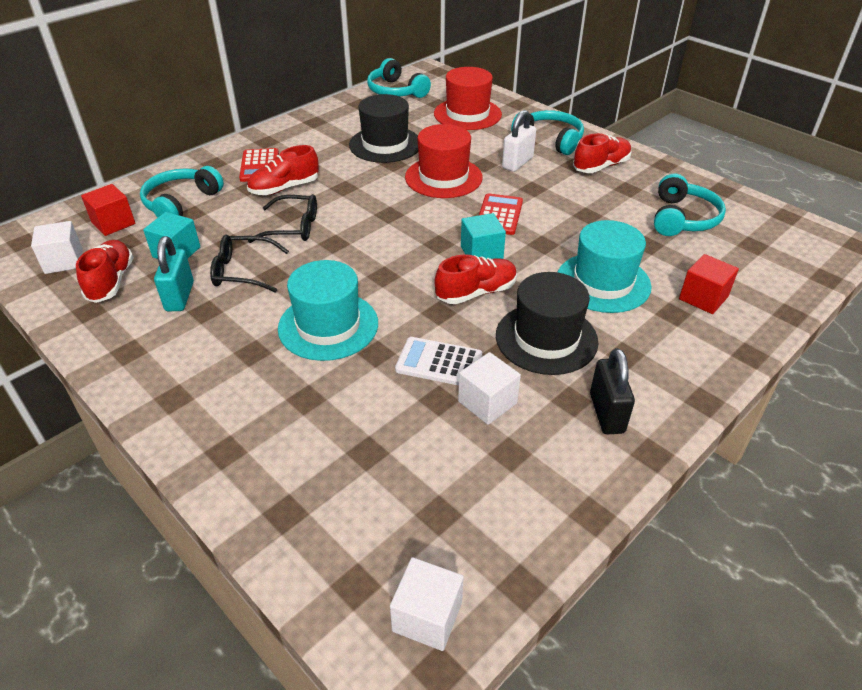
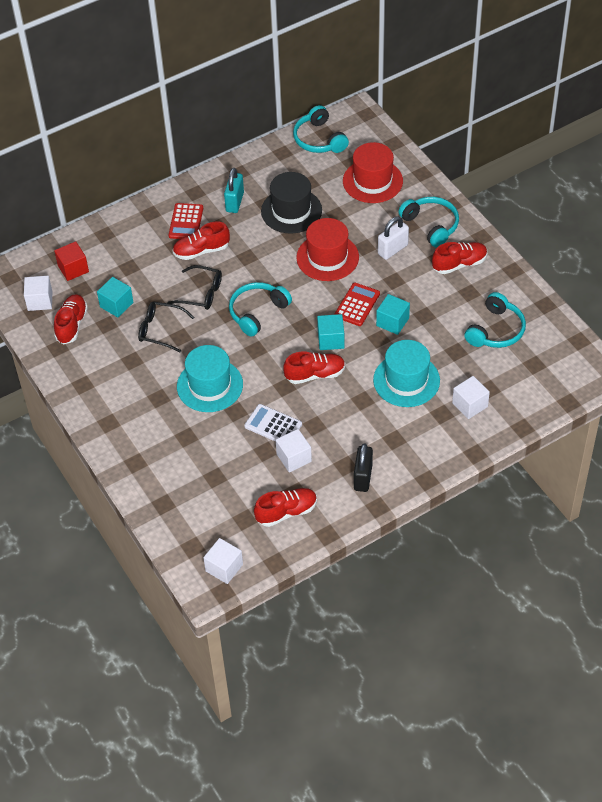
camera: 15 degrees right, 10 degrees up
(180, 296) = (116, 345): turquoise padlock -> turquoise padlock (235, 202)
(181, 203) = (122, 255): turquoise headphones -> turquoise headphones (257, 312)
(507, 489) = (286, 512): none -> red shoe
(546, 338) = (348, 419): black hat -> none
(552, 226) = (392, 322): none -> turquoise cube
(703, 298) = (470, 405): red cube -> white cube

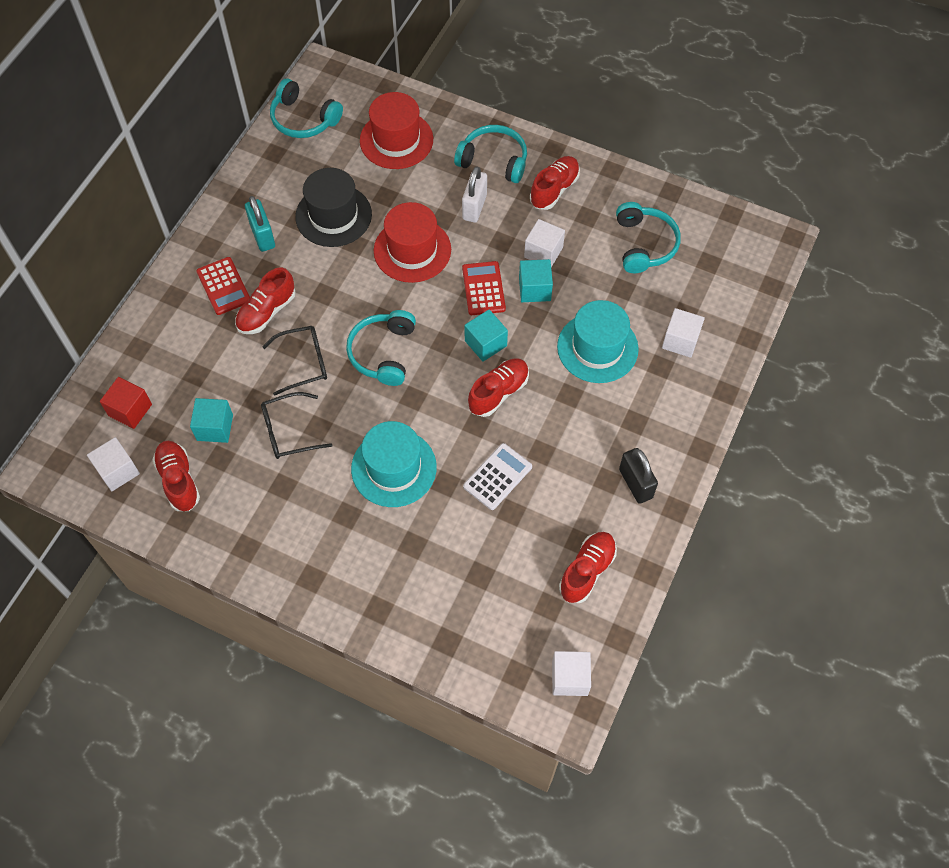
camera: 35 degrees left, 10 degrees up
(273, 425) = (497, 477): white calculator -> white calculator turned 135 degrees clockwise
(294, 458) = (548, 502): white cube -> white cube (543, 252)

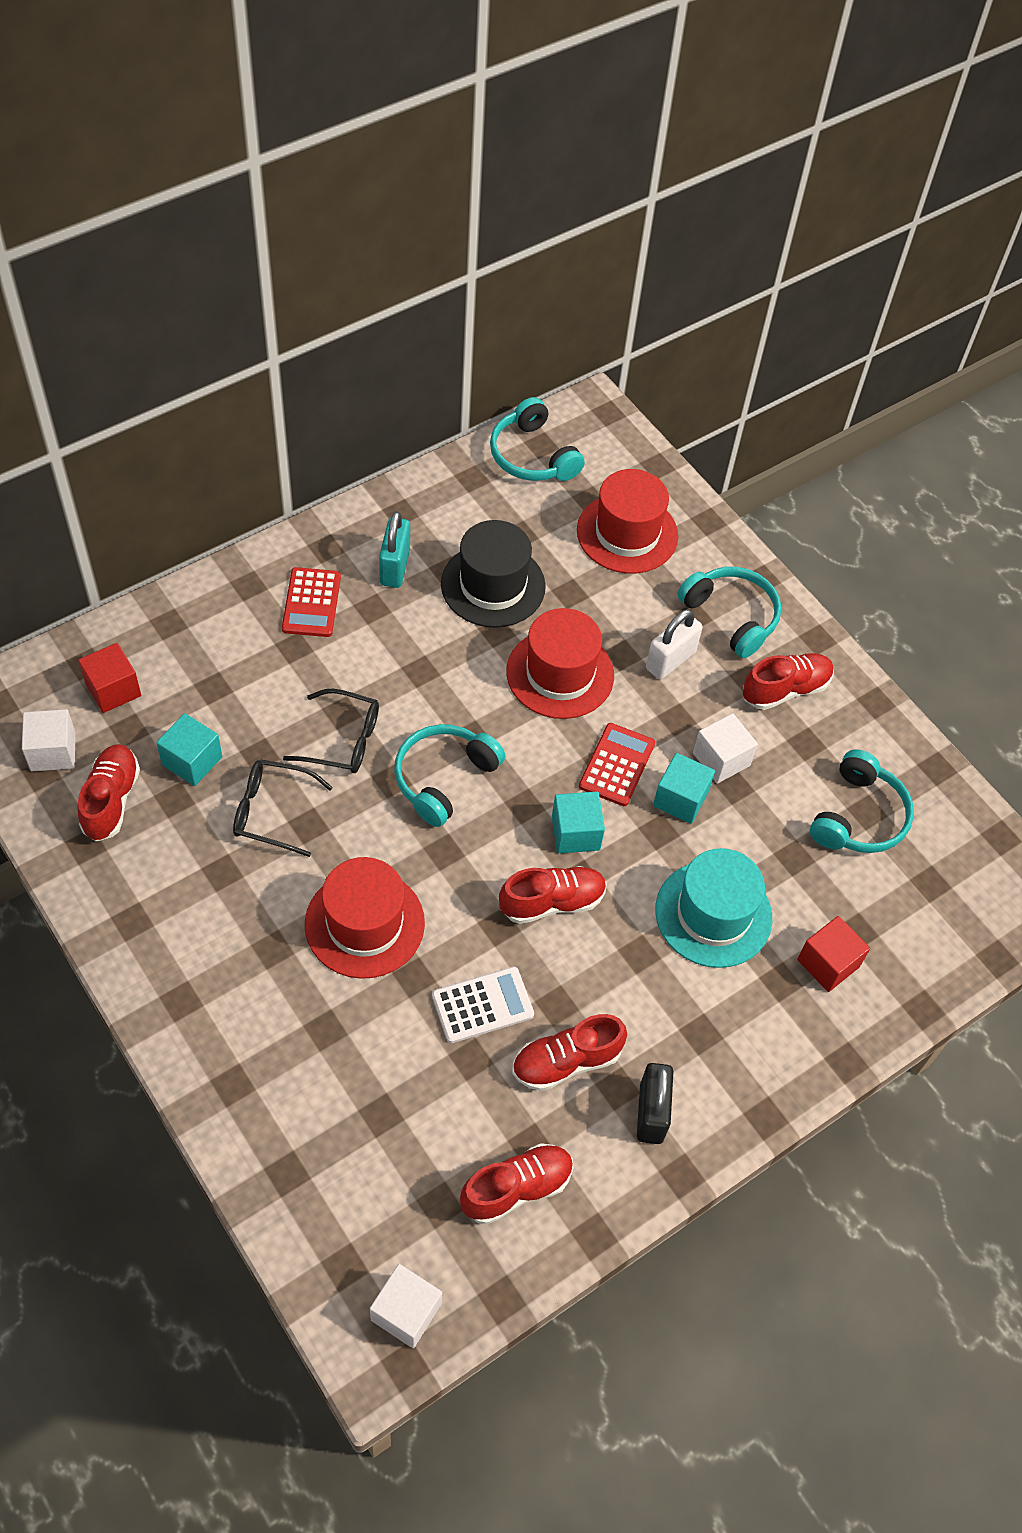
camera: 25 degrees right, 5 degrees down
(266, 312) = (340, 658): red shoe -> red shoe (566, 1061)
(394, 468) = (364, 923): turquoise hat -> red hat
(680, 341) = (828, 963): white cube -> red cube

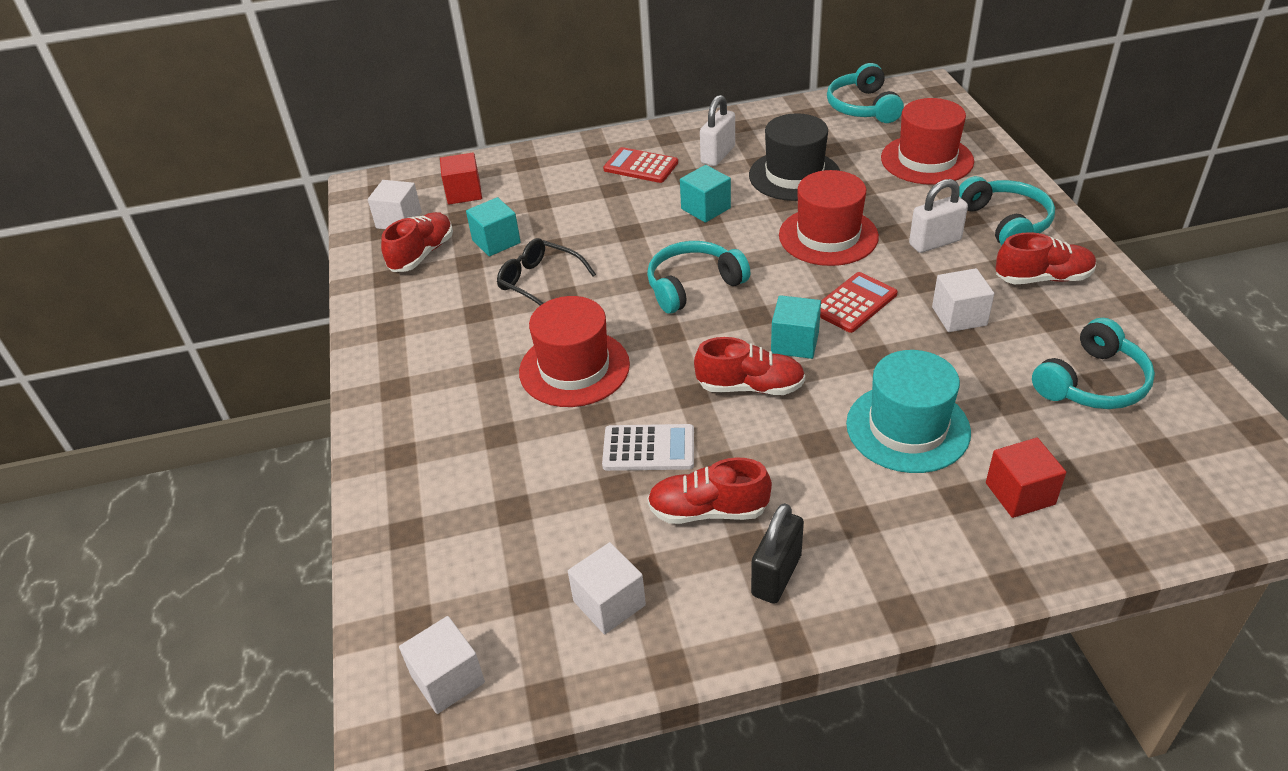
camera: 30 degrees right, 15 degrees down
(311, 603) = (641, 166): red calculator -> red calculator turned 90 degrees clockwise
(343, 740) = (621, 248): black glasses -> none
(395, 567) = (718, 155): turquoise padlock -> white padlock
(516, 1188) = (609, 603): red shoe -> white cube
(680, 799) = (907, 337): turquoise cube -> turquoise cube (705, 208)

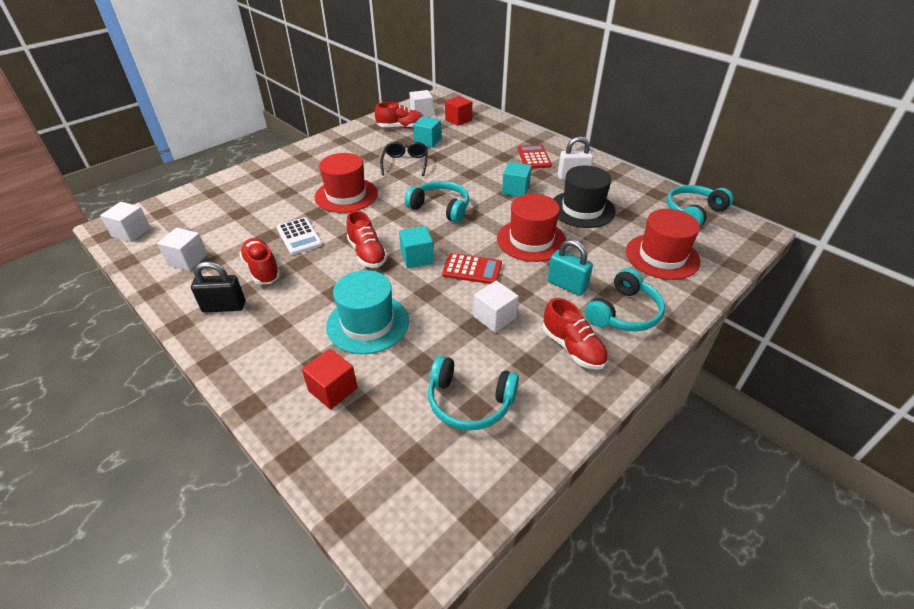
camera: 55 degrees right, 0 degrees up
(935, 242) = (567, 285): white padlock -> turquoise padlock

